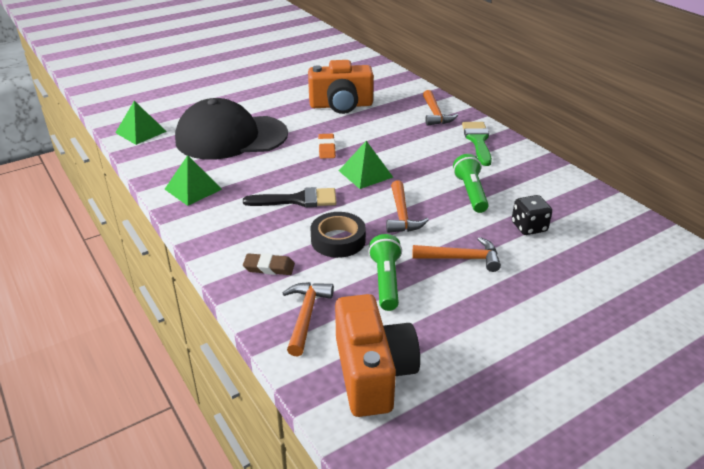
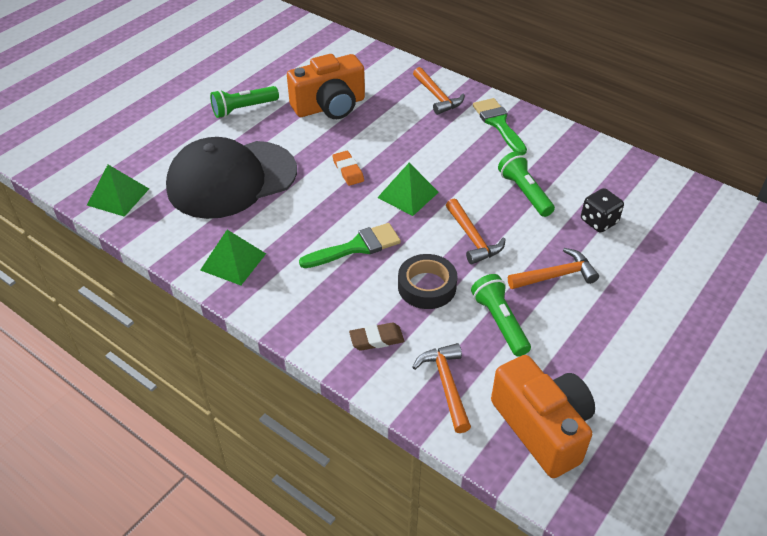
camera: 20 degrees left, 10 degrees up
(272, 96) = (243, 109): none -> green flashlight
(297, 200) = (356, 247): black brush -> green brush

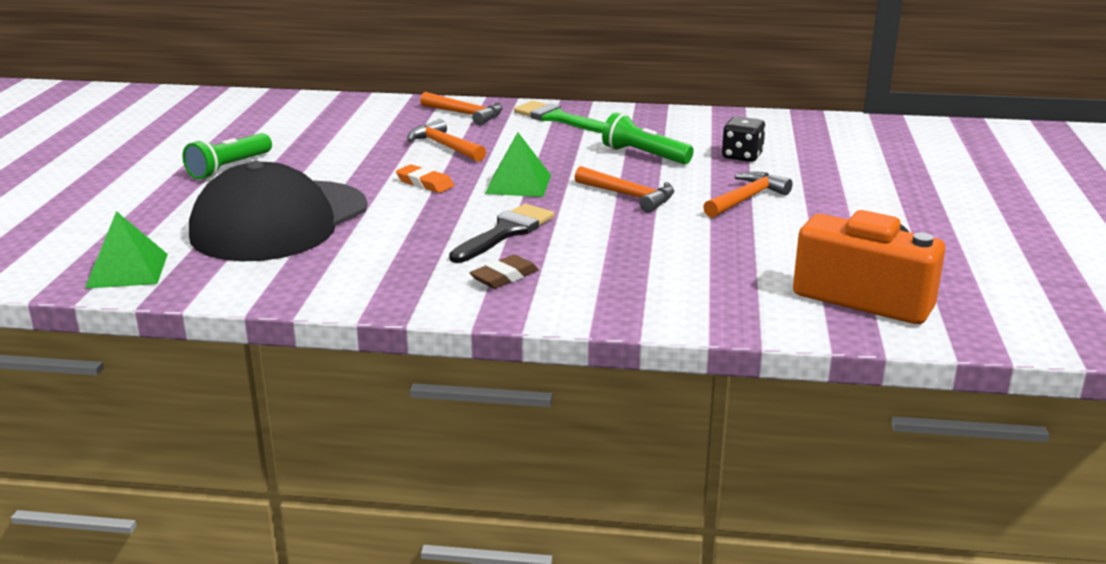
camera: 30 degrees left, 20 degrees down
(233, 262) = (362, 280): green pyramid -> none
(330, 106) = (343, 144): orange camera -> none
(356, 247) = (505, 232): green brush -> black brush
(376, 339) = (614, 289): brown eraser -> brown eraser (504, 277)
(427, 286) = (622, 239): black tape -> none
(446, 384) = (732, 298): orange hammer -> orange hammer (444, 146)
(500, 322) = (731, 242): green flashlight -> none

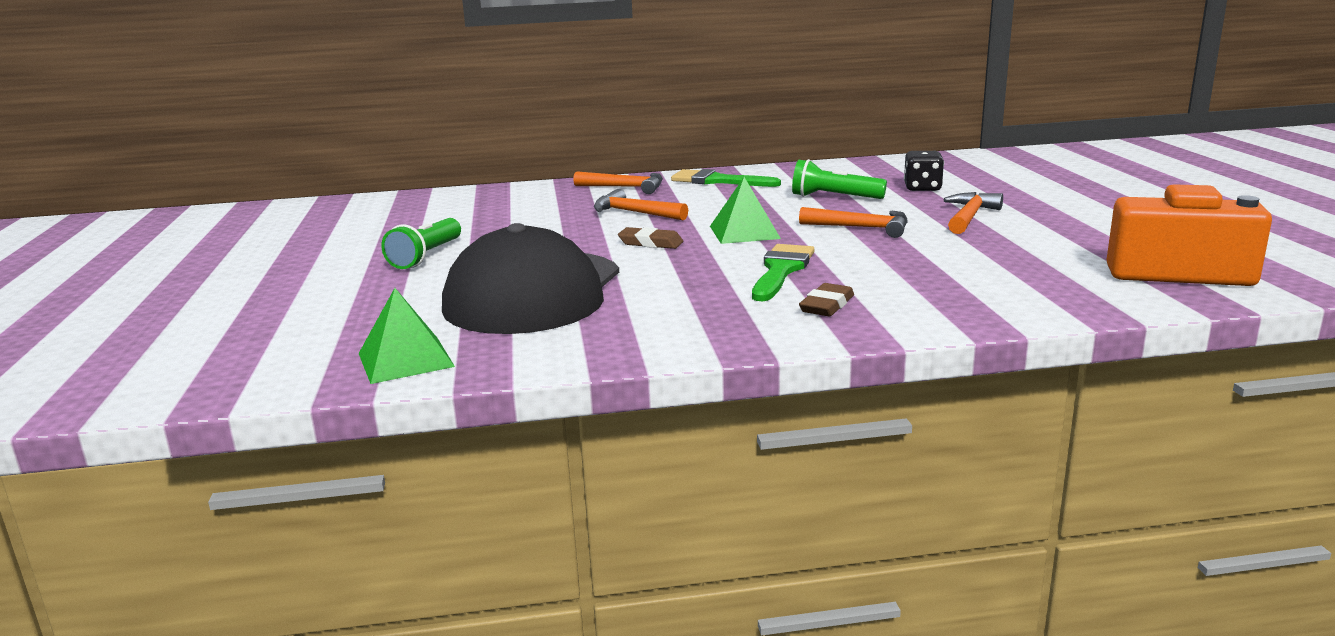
camera: 15 degrees left, 5 degrees down
(425, 183) = (650, 243): orange eraser -> brown eraser
(505, 232) = (781, 270): black brush -> green brush

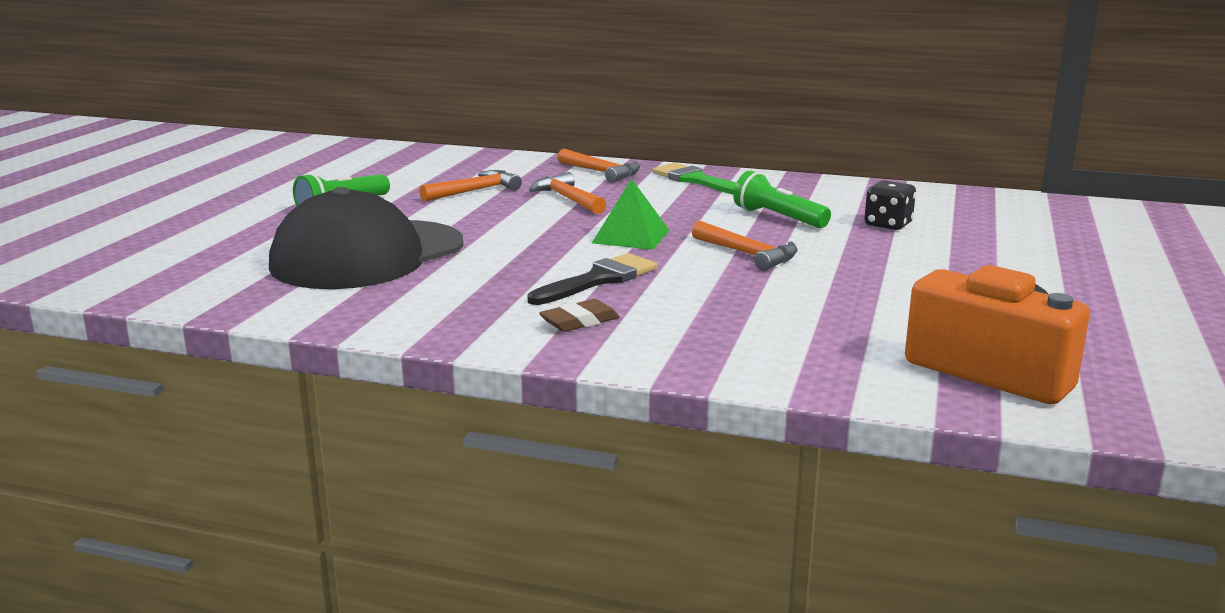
camera: 25 degrees right, 0 degrees up
(405, 359) = (194, 289): green pyramid -> none
(650, 243) = (532, 230): brown eraser -> none
(781, 270) = (598, 280): green brush -> black brush
(969, 217) = (880, 264): orange hammer -> orange hammer (475, 191)

